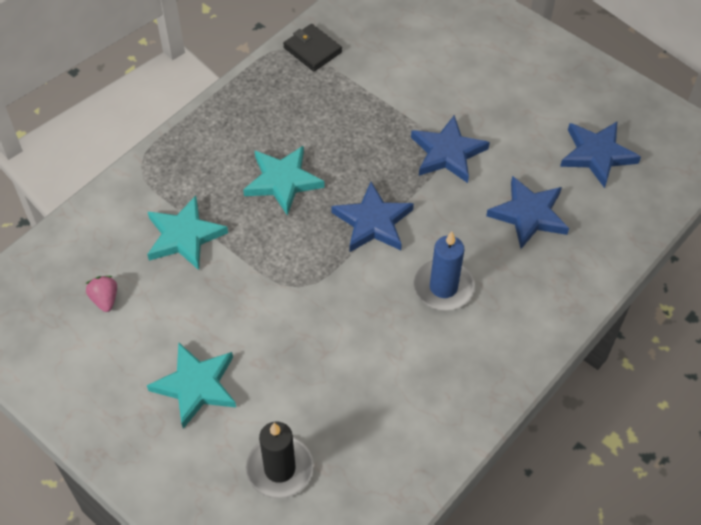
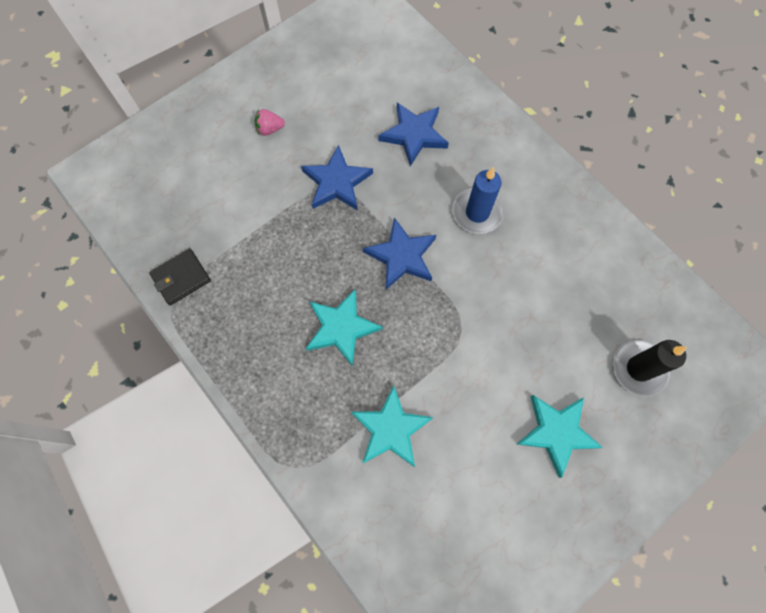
camera: 80 degrees left, 15 degrees up
(105, 299) = (454, 514): pink strawberry -> pink strawberry (270, 129)
(597, 154) = (362, 72): blue star -> none

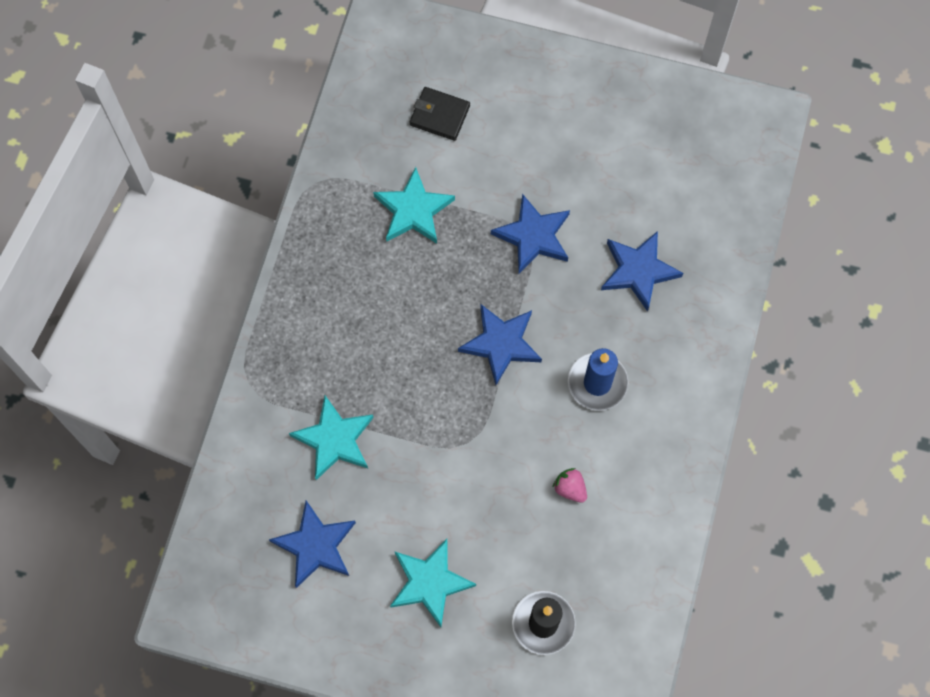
camera: 55 degrees right, 0 degrees up
(181, 278) = (343, 173): black wallet -> black wallet (439, 115)
(270, 129) = (543, 138): pink strawberry -> pink strawberry (570, 488)
(341, 328) = (394, 338): turquoise star -> turquoise star (413, 210)
(469, 505) = (315, 546): none -> blue star

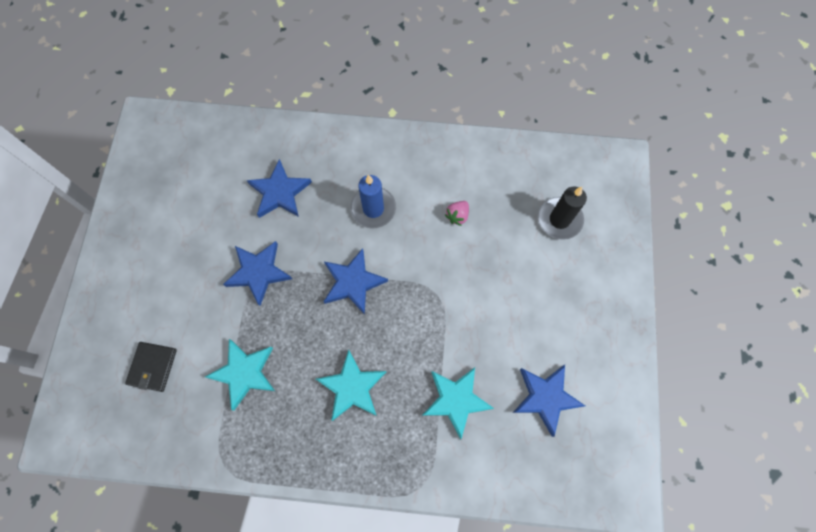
camera: 100 degrees left, 0 degrees up
(429, 582) = (551, 303): turquoise star -> turquoise star (352, 387)

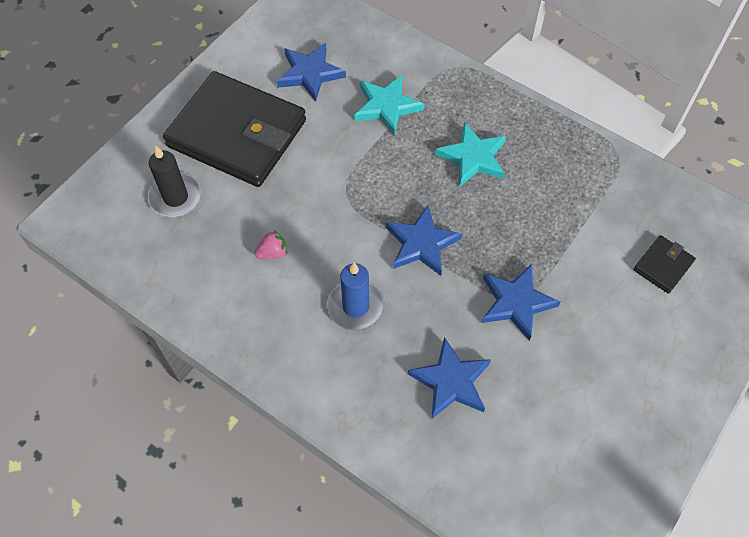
camera: 150 degrees left, 10 degrees down
(244, 373) = (571, 216): turquoise star -> none
(559, 300) = (237, 133): none -> black wallet

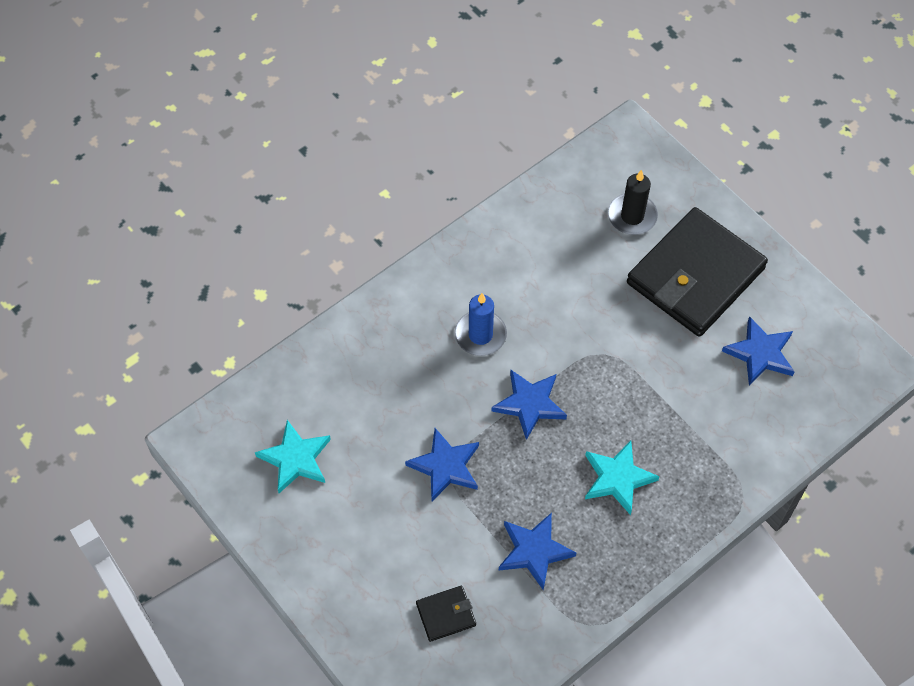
camera: 105 degrees right, 0 degrees up
(273, 253) = (553, 281): pink strawberry -> none
(387, 106) = (701, 415): turquoise star -> turquoise star (295, 459)
(451, 381) = (388, 391): blue star -> blue star (534, 551)
(663, 265) = (446, 614): black wallet -> black wallet turned 75 degrees counterclockwise

